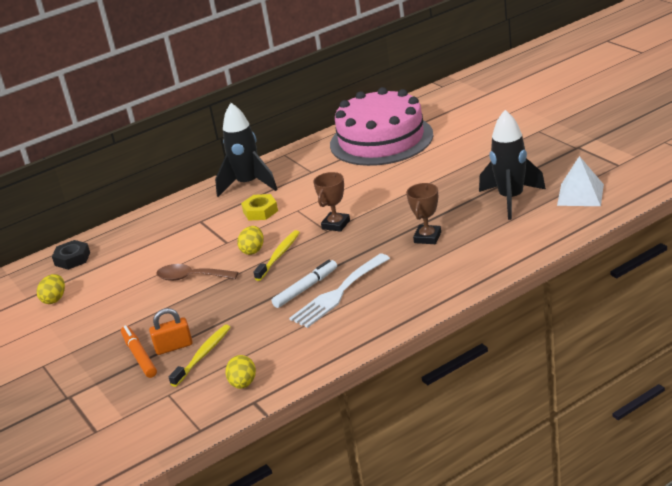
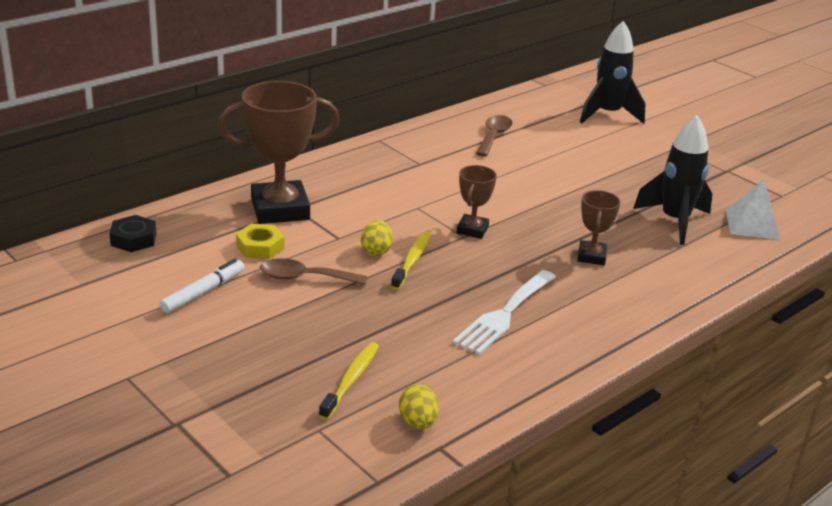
camera: 15 degrees left, 0 degrees up
(54, 299) = (122, 289): yellow egg -> none
(139, 356) = (263, 374): orange marker -> none
(174, 347) = (307, 366): orange padlock -> none
(188, 223) = (280, 209): none -> brown trophy
(248, 184) = (344, 170): black rocket -> black rocket (608, 115)
(260, 211) = (370, 204): yellow nut -> yellow nut (260, 247)
(306, 288) = (460, 305): white marker -> white marker (203, 292)
(381, 140) = (494, 136): pink cake -> brown spoon

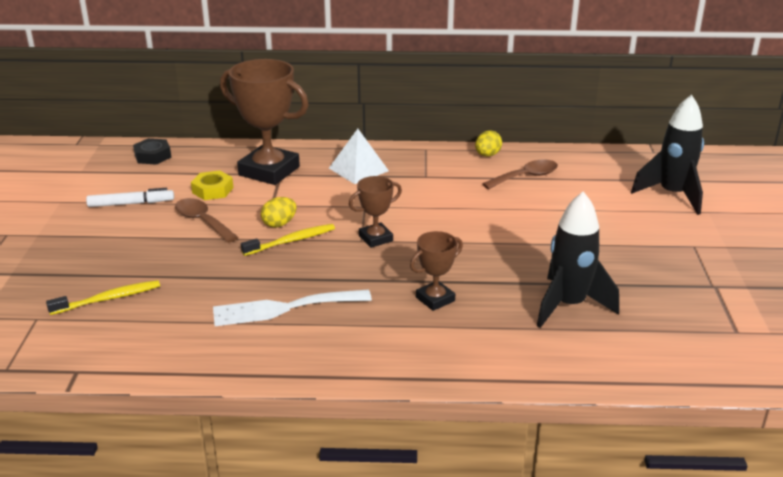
camera: 45 degrees right, 0 degrees up
(418, 422) = (94, 347): yellow egg -> yellow egg (487, 155)
(752, 224) = (649, 342): white pyramid -> white pyramid (358, 169)

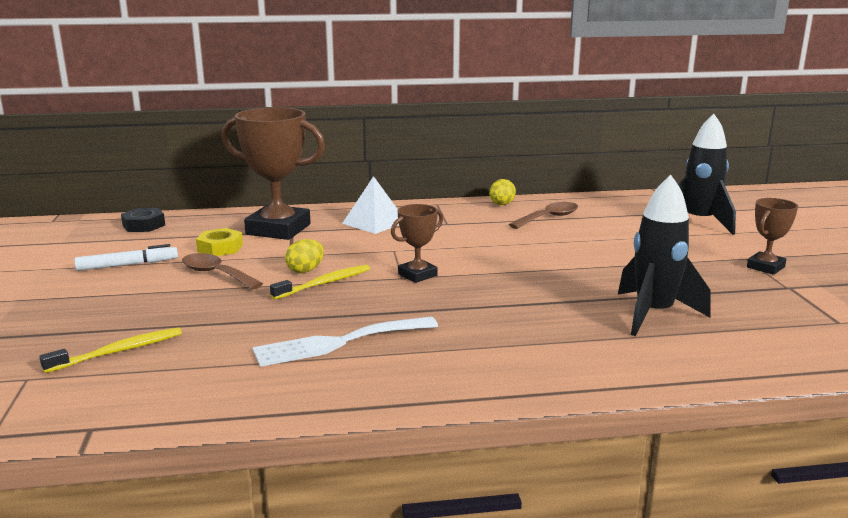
camera: 10 degrees left, 10 degrees down
(435, 299) = (508, 321): brown trophy -> brown trophy (765, 267)

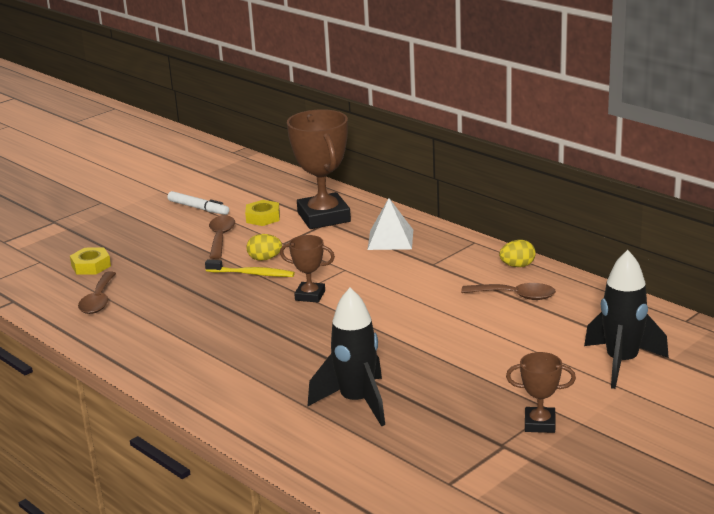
camera: 55 degrees right, 5 degrees up
(119, 351) = (91, 266): yellow toothbrush -> yellow nut
(144, 225) = (266, 178): black nut -> none
(215, 372) = (98, 300): none -> brown spoon
(339, 343) = (173, 316): white fork -> none

